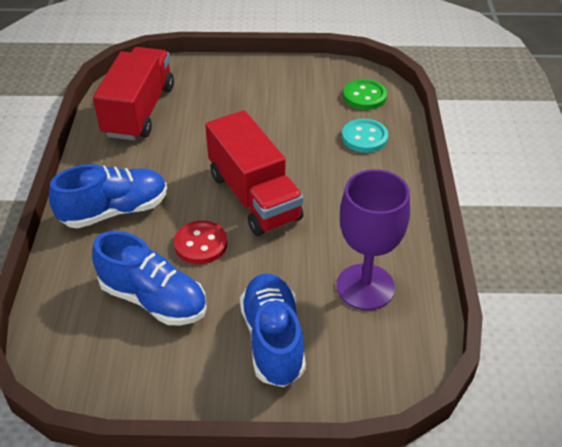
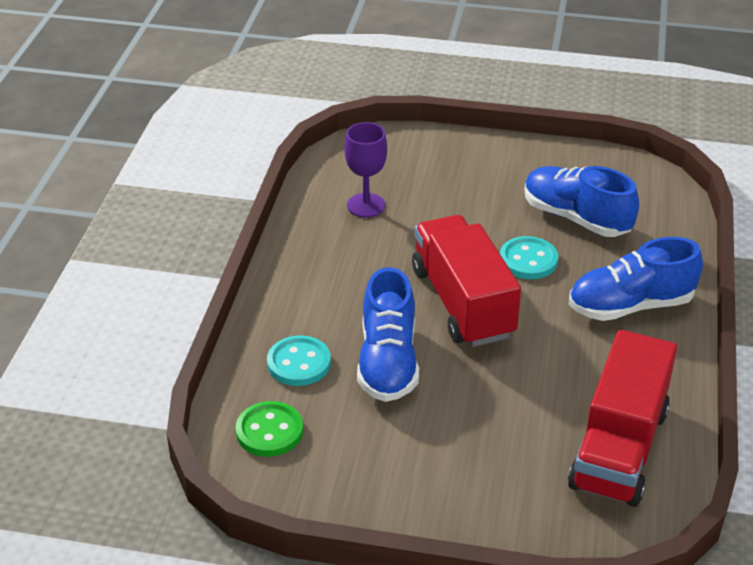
camera: 170 degrees left, 5 degrees down
(201, 244) = (528, 260): red button -> turquoise button
(273, 340) = (464, 177): blue shoe -> blue shoe (388, 362)
(365, 287) = (366, 205): purple goblet -> purple goblet, size x0.67

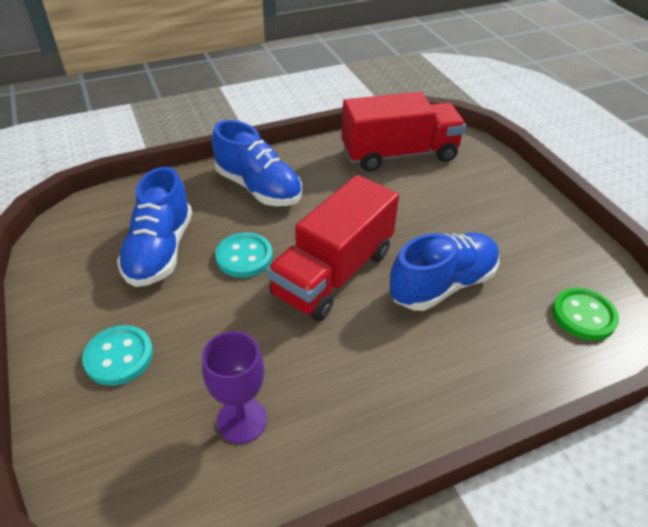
camera: 125 degrees left, 5 degrees up
(299, 363) = (504, 339): turquoise button -> turquoise button (119, 357)

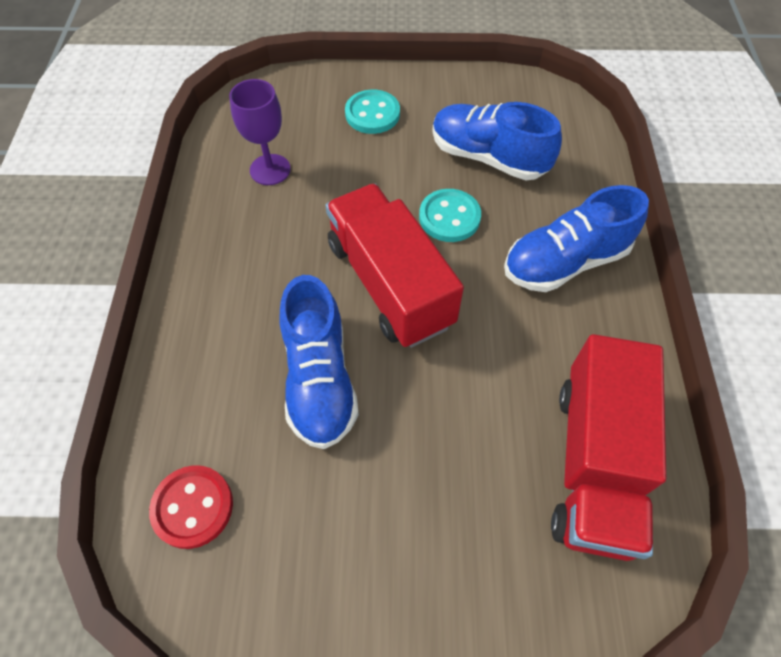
camera: 115 degrees right, 15 degrees up
(583, 315) = (193, 507): green button -> red button

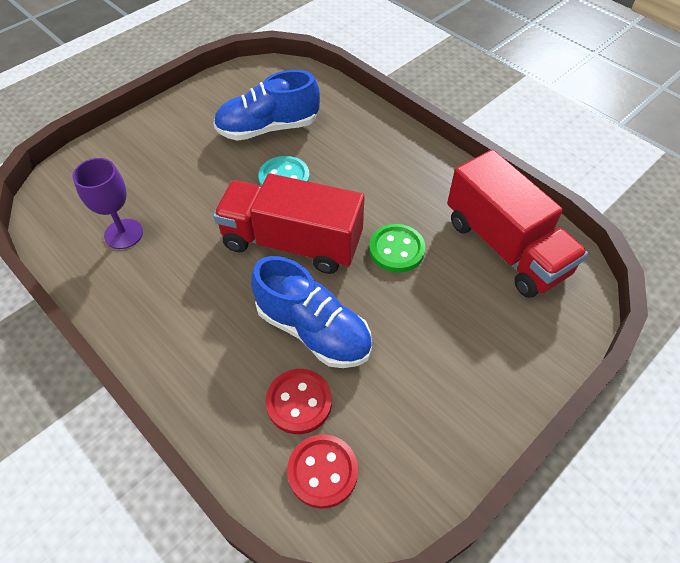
camera: 45 degrees left, 5 degrees down
(240, 431) = (299, 402): none -> red button
(372, 114) = (159, 150): turquoise button -> none
(476, 370) = (396, 250): none -> green button
(565, 262) = (378, 156): blue shoe -> none

